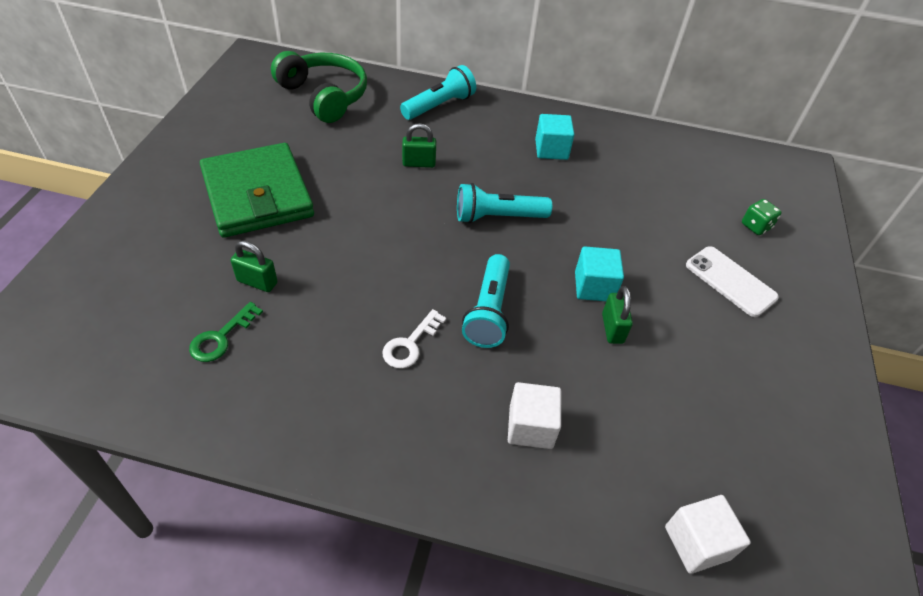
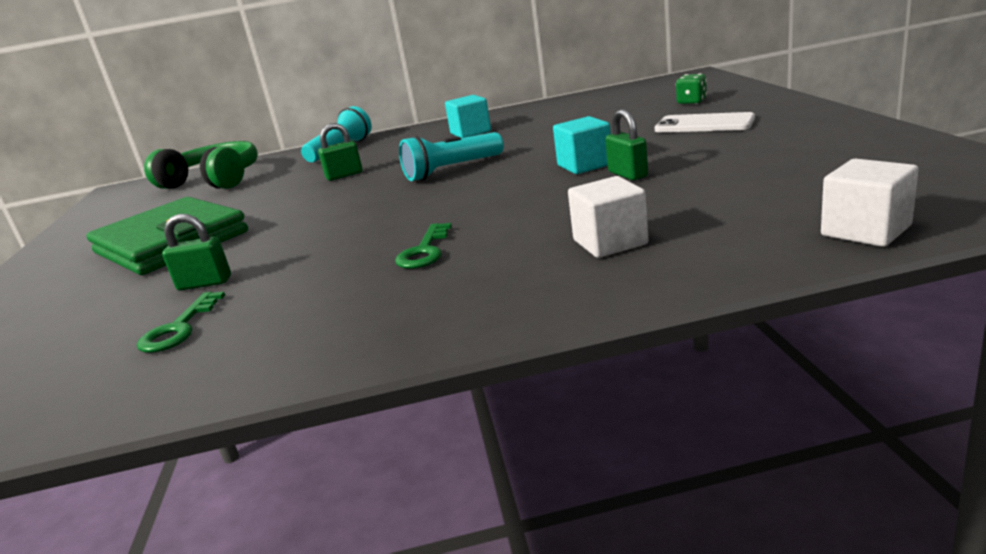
camera: 15 degrees left, 25 degrees down
(410, 344) = (424, 251): white key -> green key
(489, 311) = (493, 208): turquoise flashlight -> none

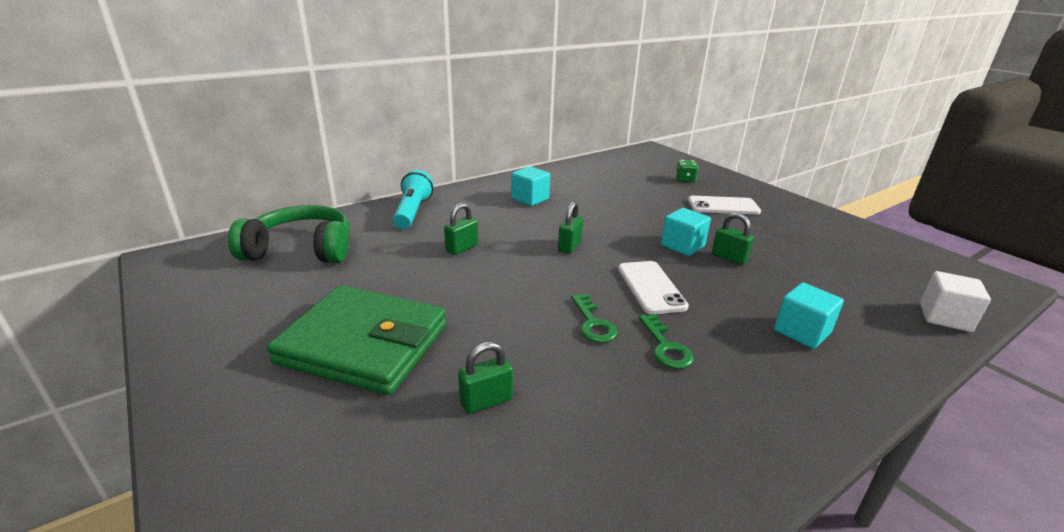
camera: 30 degrees left, 5 degrees up
(179, 328) = (537, 466): green key -> green key (593, 323)
(452, 170) = (569, 246): turquoise flashlight -> green padlock
(487, 202) = (651, 287): none -> white phone
(610, 242) = (801, 332): white cube -> turquoise cube

